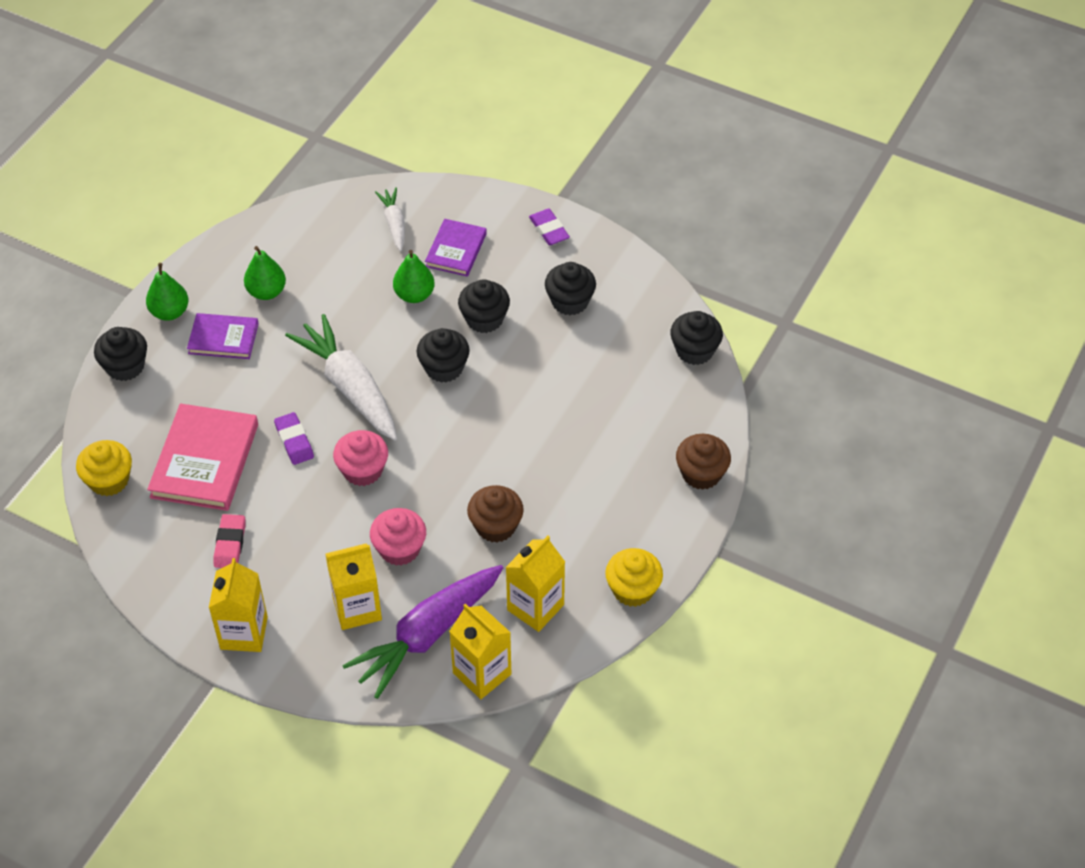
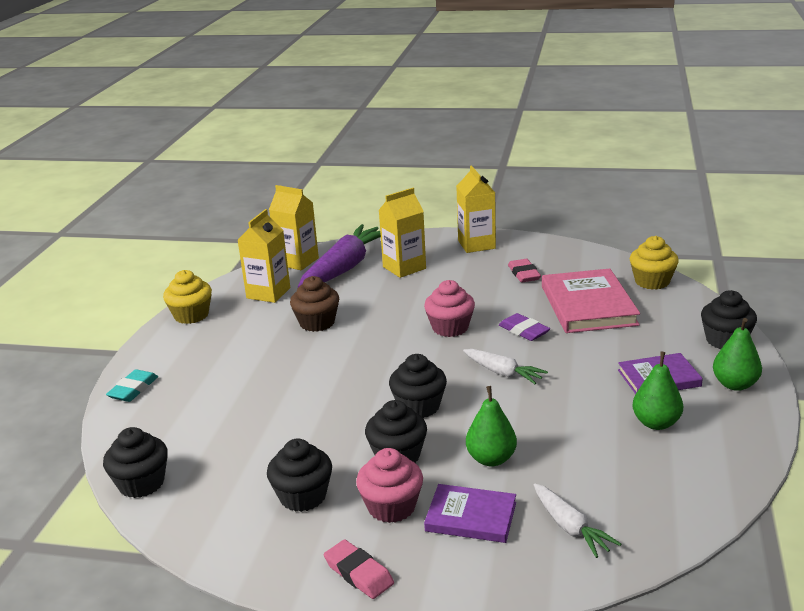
camera: 165 degrees right, 25 degrees down
(350, 387) = (503, 373): white carrot -> white carrot, size x0.52
(399, 549) = (390, 297): pink cupcake -> pink cupcake (391, 507)
(456, 250) = (471, 517): purple book -> purple book turned 75 degrees counterclockwise
(549, 230) = (359, 573): purple eraser -> pink eraser
(701, 474) = (133, 389): brown cupcake -> turquoise eraser

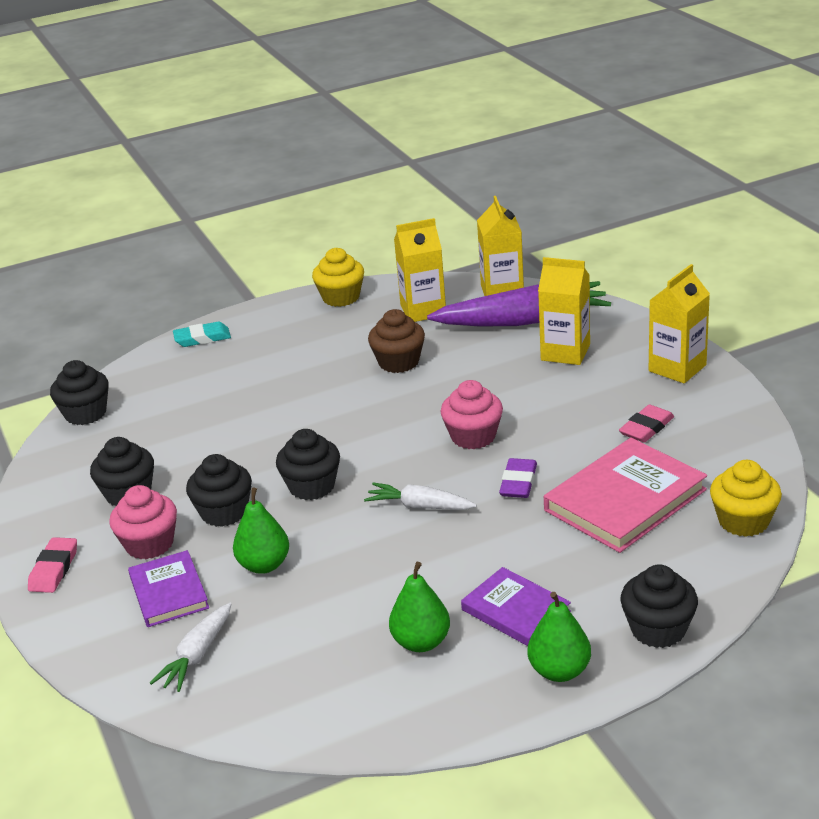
camera: 55 degrees right, 5 degrees up
(503, 373) = (420, 506): white carrot -> white carrot turned 105 degrees clockwise

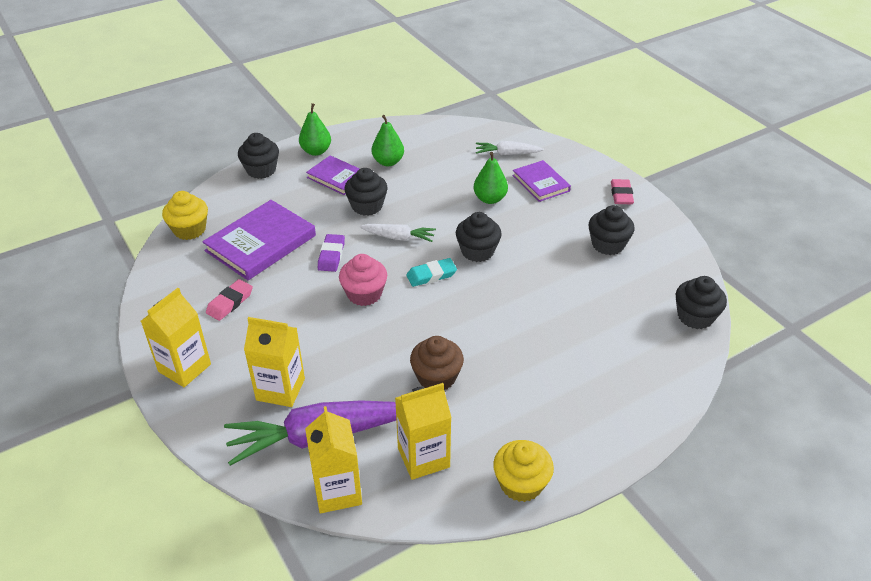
camera: 170 degrees right, 10 degrees up
(149, 544) = (570, 210): pink cupcake -> none
(197, 655) = (507, 154): white carrot -> white carrot turned 105 degrees counterclockwise
(202, 338) = (645, 414): turquoise eraser -> turquoise eraser (431, 275)
(224, 512) = (531, 232): black cupcake -> black cupcake (367, 206)
(625, 500) = (261, 243): pink book -> purple book

